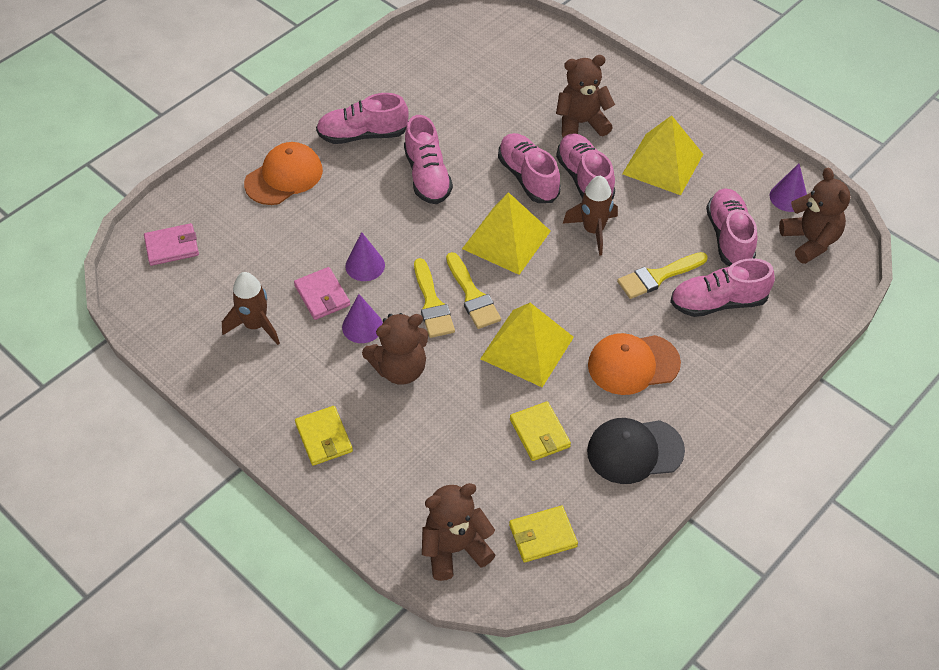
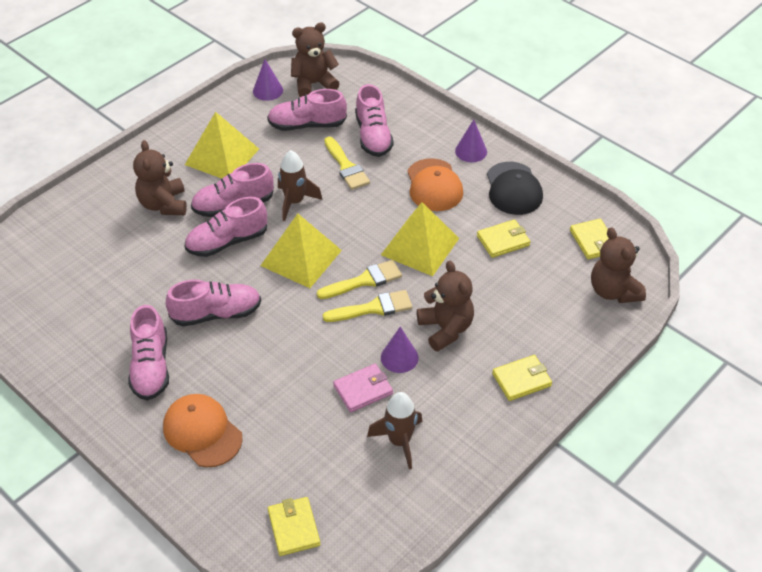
camera: 90 degrees left, 5 degrees down
(172, 247) = (294, 528): pink wallet -> yellow wallet
(365, 265) = (327, 358): purple cone -> purple cone (471, 151)

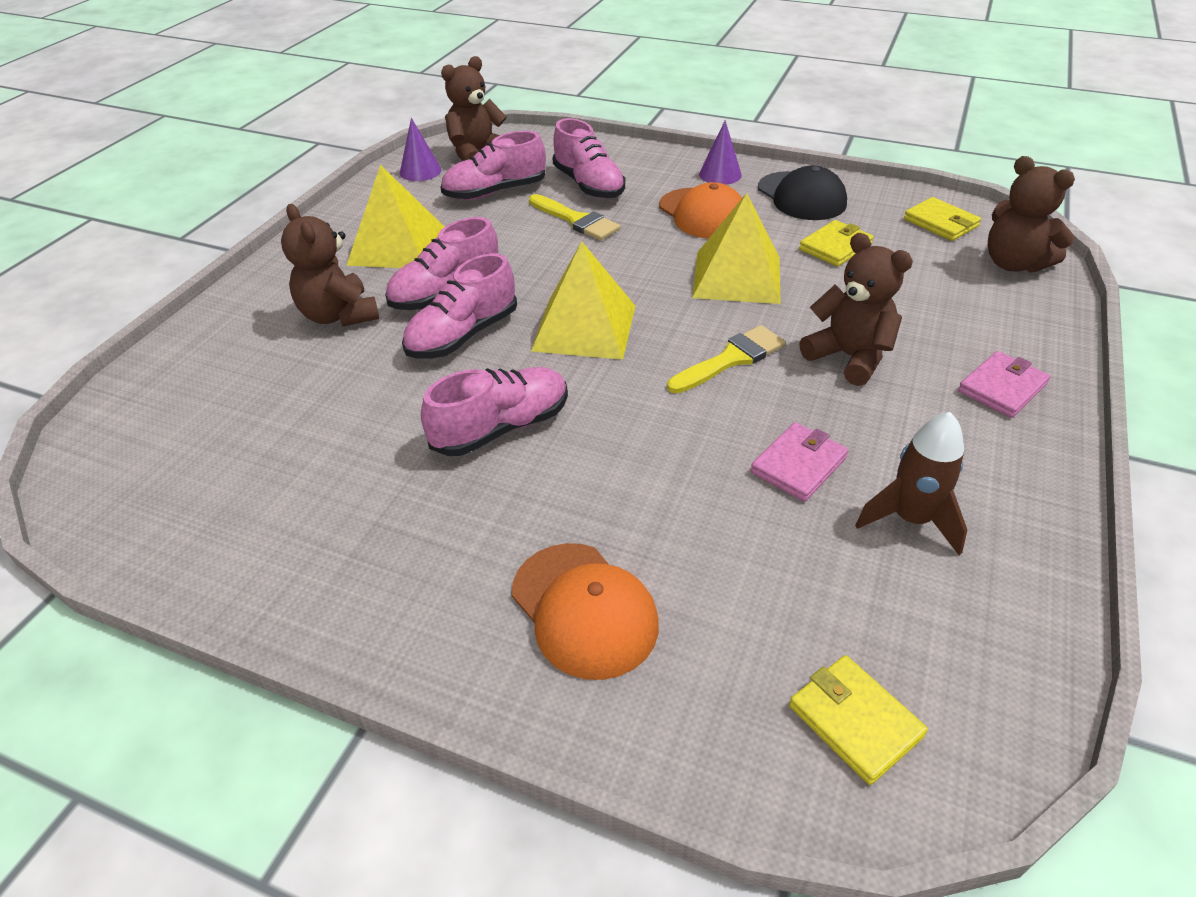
camera: 20 degrees left, 5 degrees down
(151, 367) = (433, 534): pink shoe -> none
(202, 432) = (584, 610): orange cap -> orange cap turned 150 degrees counterclockwise
(294, 202) = (532, 270): brown rocket -> none
(364, 280) = (693, 331): yellow brush -> none
(399, 357) = (816, 408): purple cone -> none
(521, 380) = (1002, 388): yellow wallet -> pink wallet

